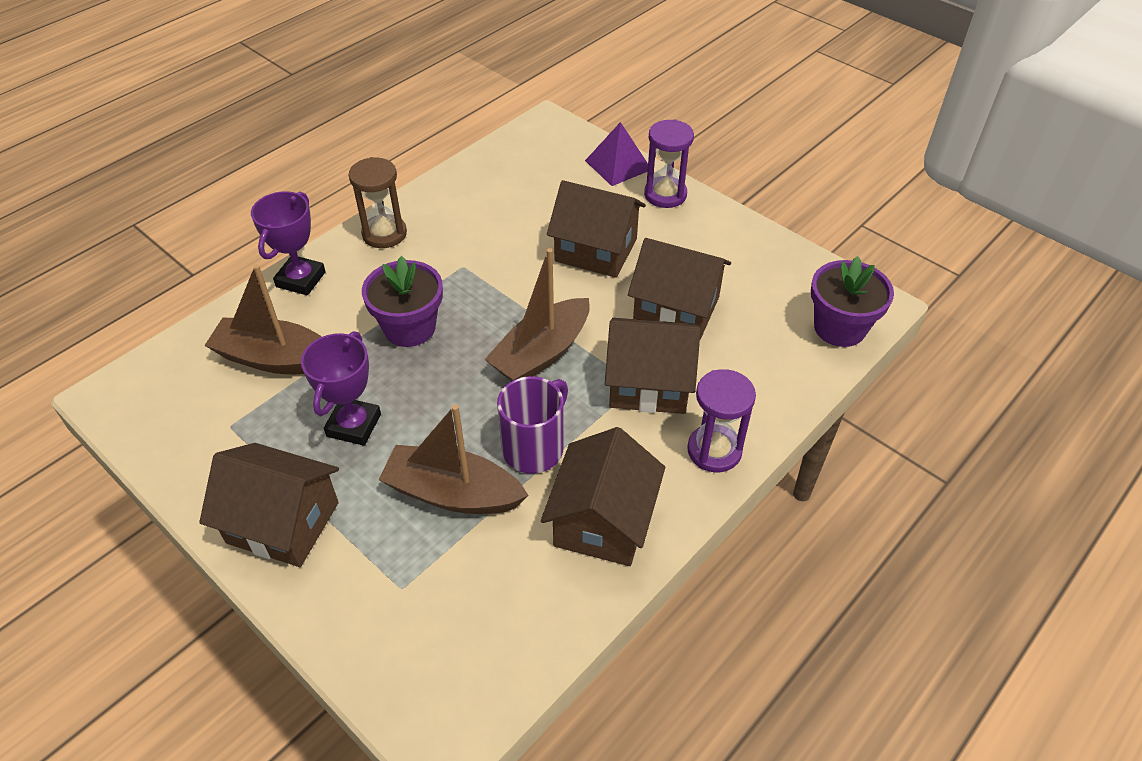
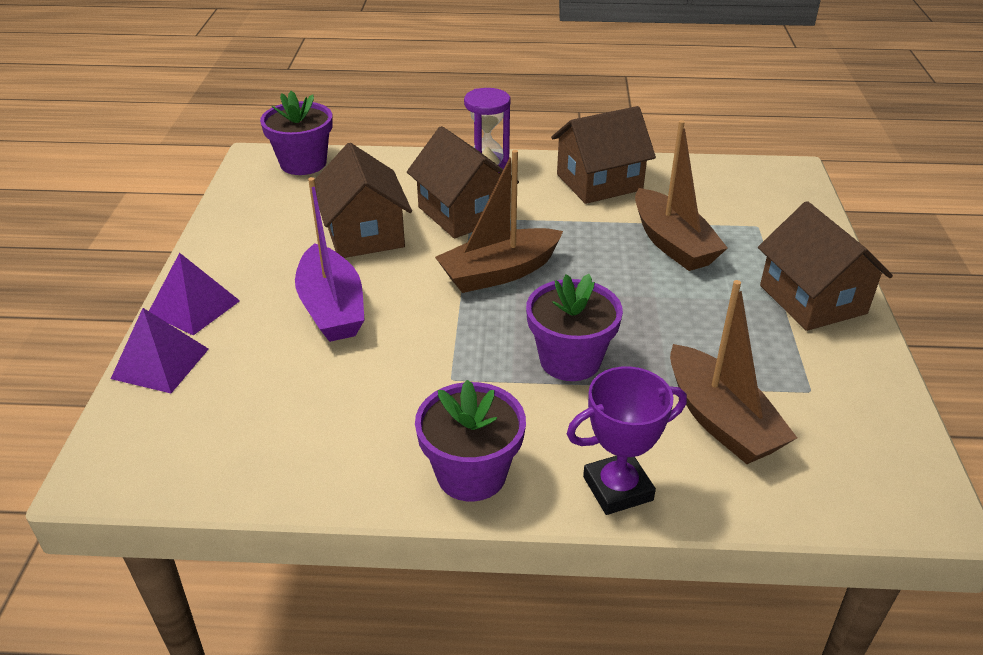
camera: 130 degrees left, 10 degrees down
(354, 425) = (700, 322): purple trophy -> none
(384, 234) = (471, 474): brown hourglass -> purple flower pot
(534, 448) = (587, 231): purple mug -> none
(541, 353) = (499, 272): brown boat -> brown boat turned 150 degrees clockwise
(595, 250) = (332, 308): brown house -> purple boat
(665, 194) = (194, 307): purple hourglass -> purple pyramid

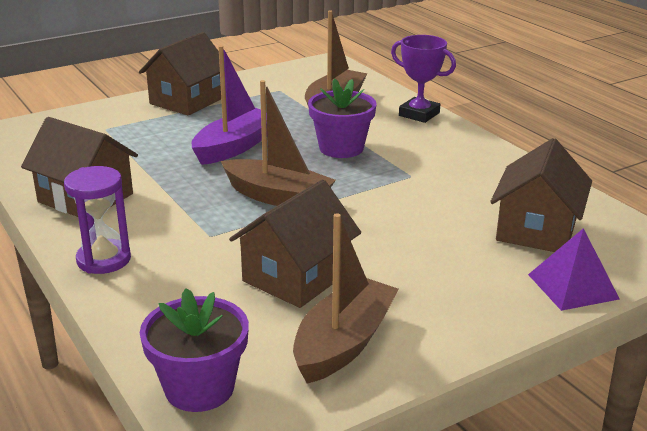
camera: 125 degrees left, 10 degrees down
(194, 307) = (504, 310): purple pyramid -> none
(332, 308) = (411, 245): purple boat -> purple boat (235, 147)
(463, 213) = (205, 242): brown house -> brown house (536, 230)
(471, 474) = (469, 147): purple flower pot -> none
(672, 243) = (162, 149): brown boat -> brown boat (344, 343)

